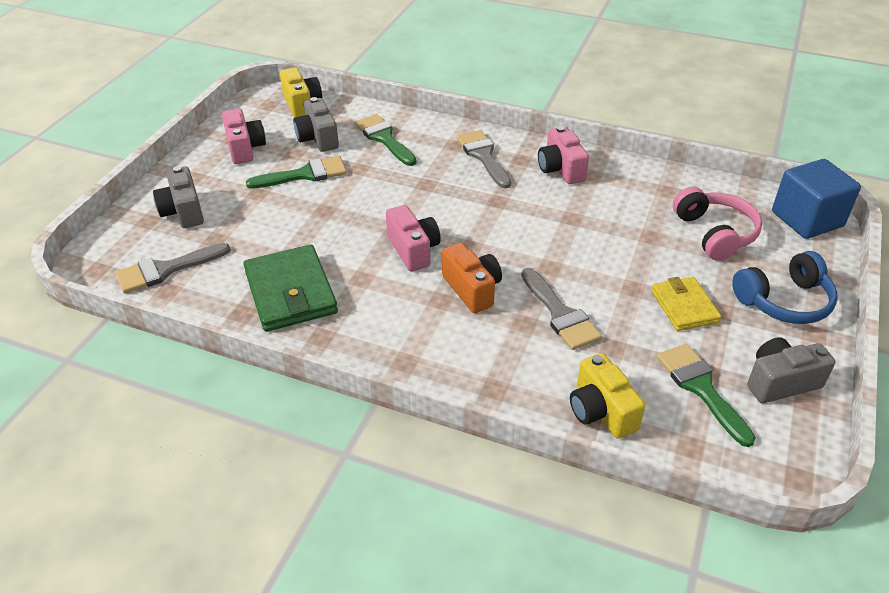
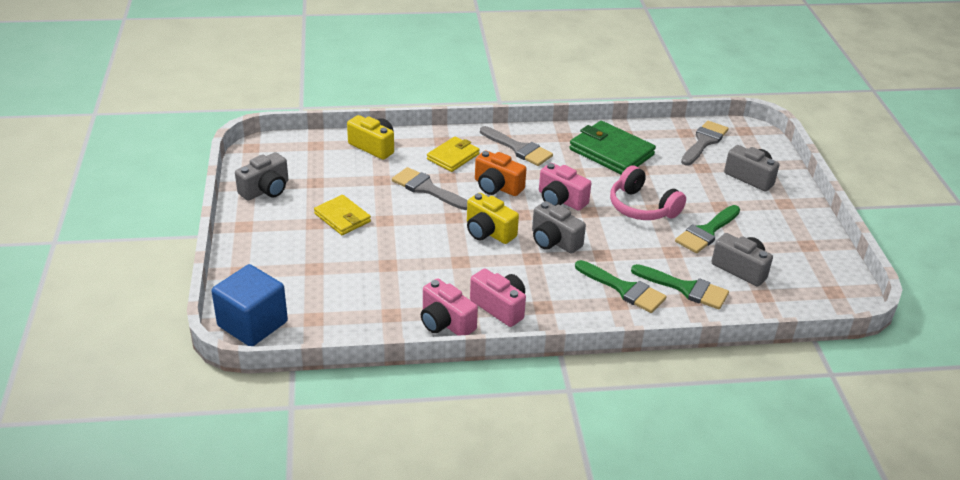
camera: 150 degrees right, 5 degrees down
(245, 148) = (785, 239): pink camera -> pink camera (445, 322)
(302, 104) = (805, 302): yellow camera -> yellow camera (488, 232)
(461, 209) = (554, 241): none -> grey camera
(483, 156) = (580, 298): grey brush -> grey brush (518, 148)
(496, 353) = (453, 156): none -> yellow wallet
(701, 388) = (317, 173): green brush -> green brush (624, 289)
(714, 233) = (334, 283): pink headphones -> pink headphones (642, 207)
(784, 301) = (268, 242): blue headphones -> none

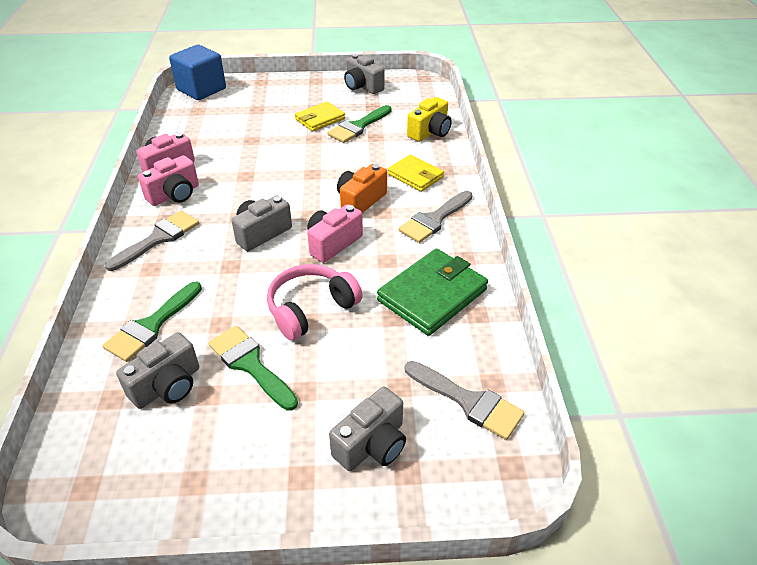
camera: 95 degrees right, 5 degrees up
(427, 189) = (359, 160): grey brush -> grey brush (158, 238)
(488, 232) = (285, 193): yellow camera -> none
(624, 289) = (169, 276): green brush -> green brush (358, 126)

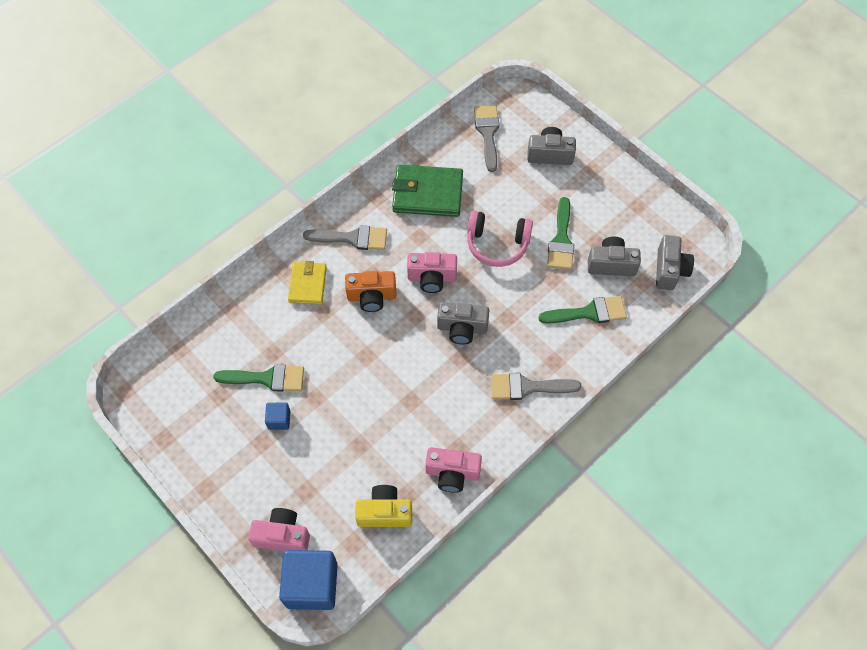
camera: 130 degrees left, 20 degrees up
(174, 194) = (478, 428): pink camera -> pink camera (282, 535)
(320, 119) = (279, 420): yellow wallet -> blue cube
(362, 86) = (186, 433): grey camera -> grey camera (669, 270)
(430, 132) = (231, 317): yellow camera -> yellow camera (384, 512)

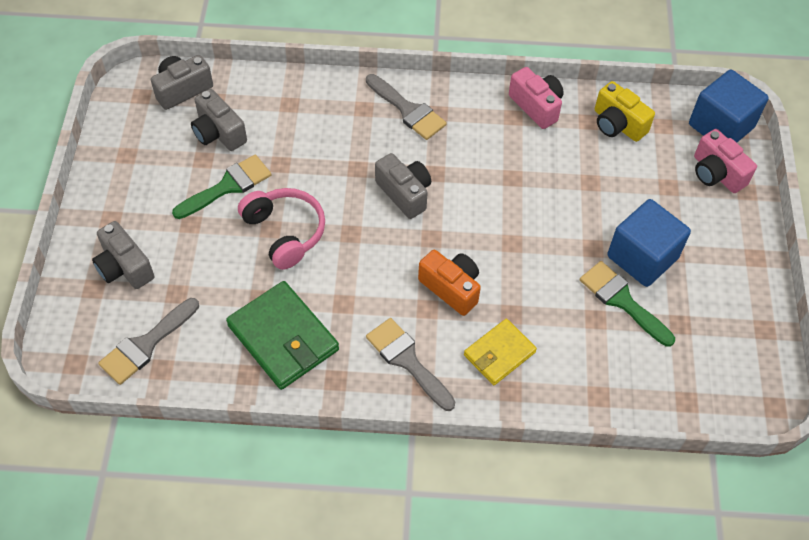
camera: 135 degrees left, 5 degrees down
(279, 420) = (642, 257): blue cube -> blue cube, size x2.10
(432, 278) = (378, 256): pink camera -> none
(589, 312) = (288, 116): green brush -> none

